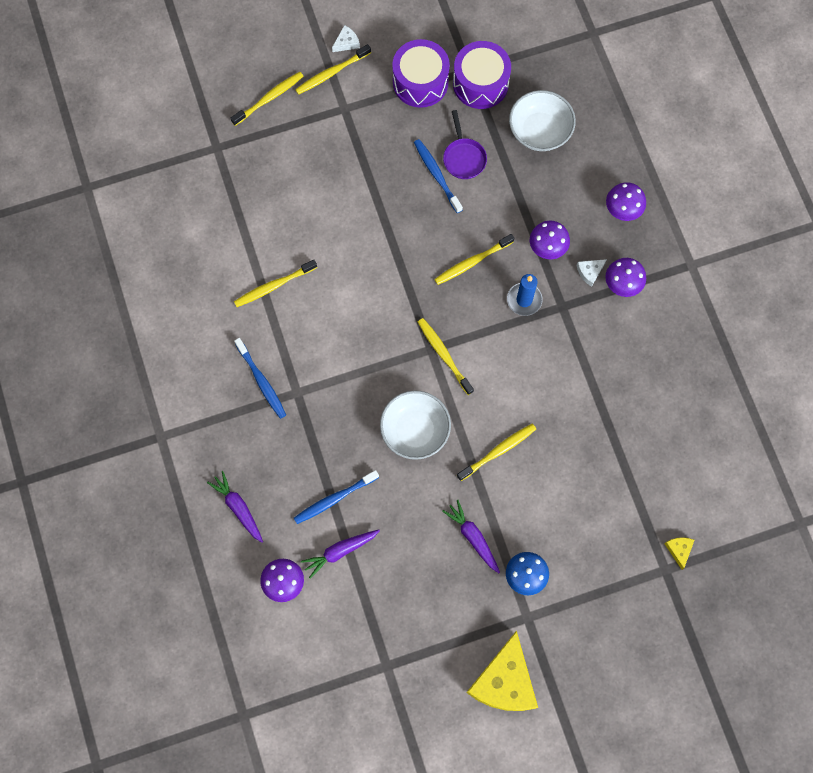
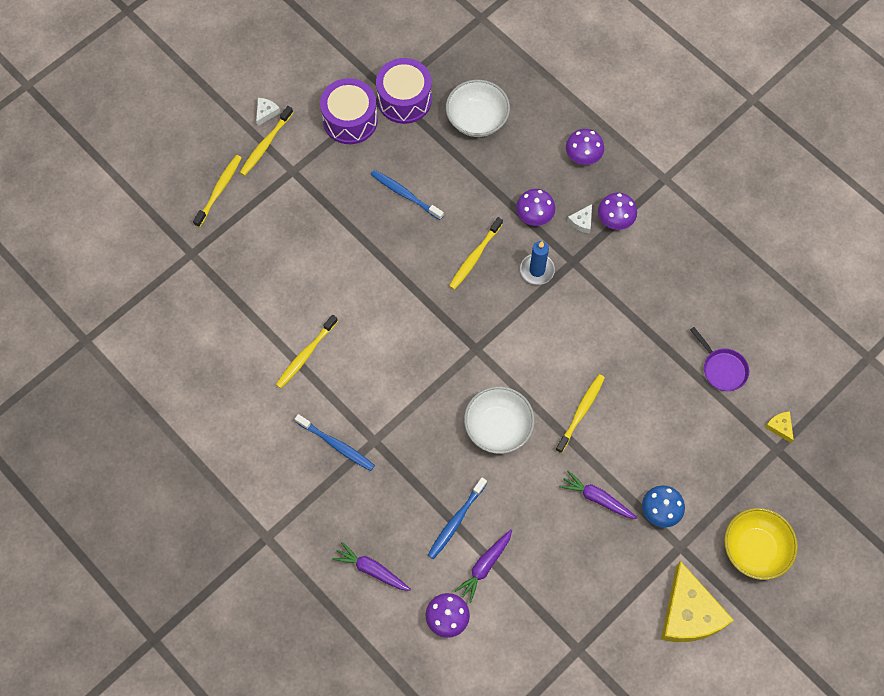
camera: 25 degrees left, 5 degrees down
(444, 355) = (490, 349): yellow toothbrush -> none
(464, 158) = (422, 170): purple pan -> purple pan (722, 369)
(596, 651) = (755, 549): none -> yellow bowl

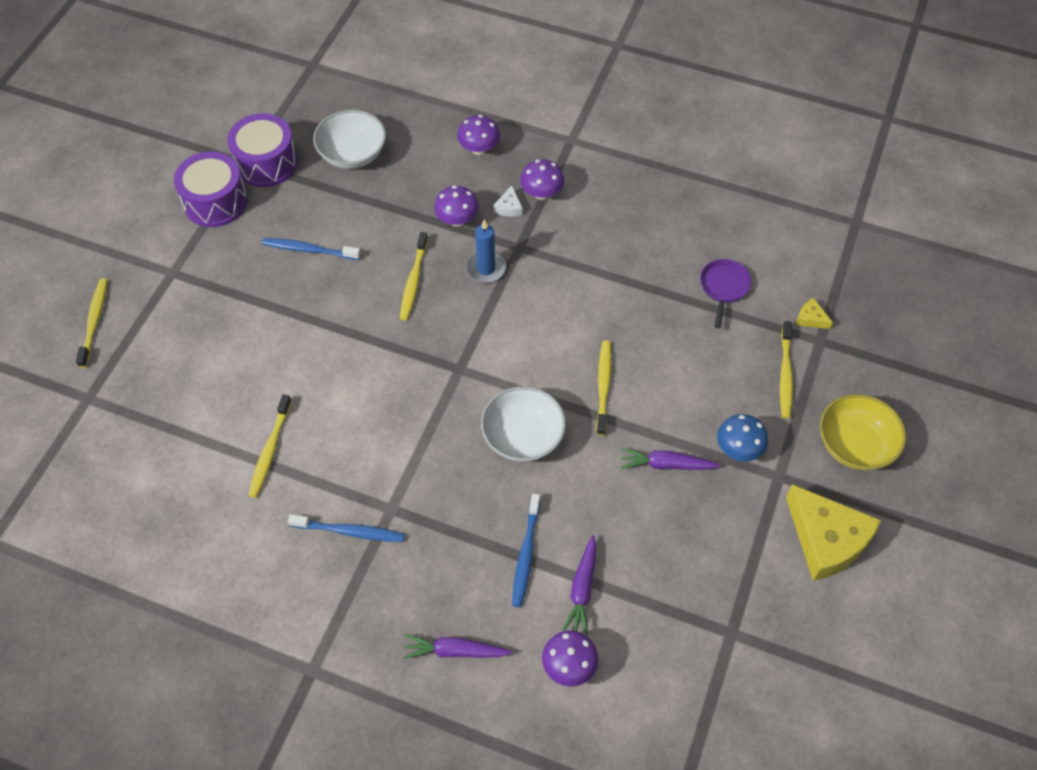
camera: 25 degrees left, 10 degrees down
(265, 145) = (130, 258): yellow toothbrush -> yellow toothbrush (785, 374)
(266, 112) = (117, 227): white cheese -> none
(722, 369) = (723, 287): purple pan -> purple pan turned 105 degrees counterclockwise

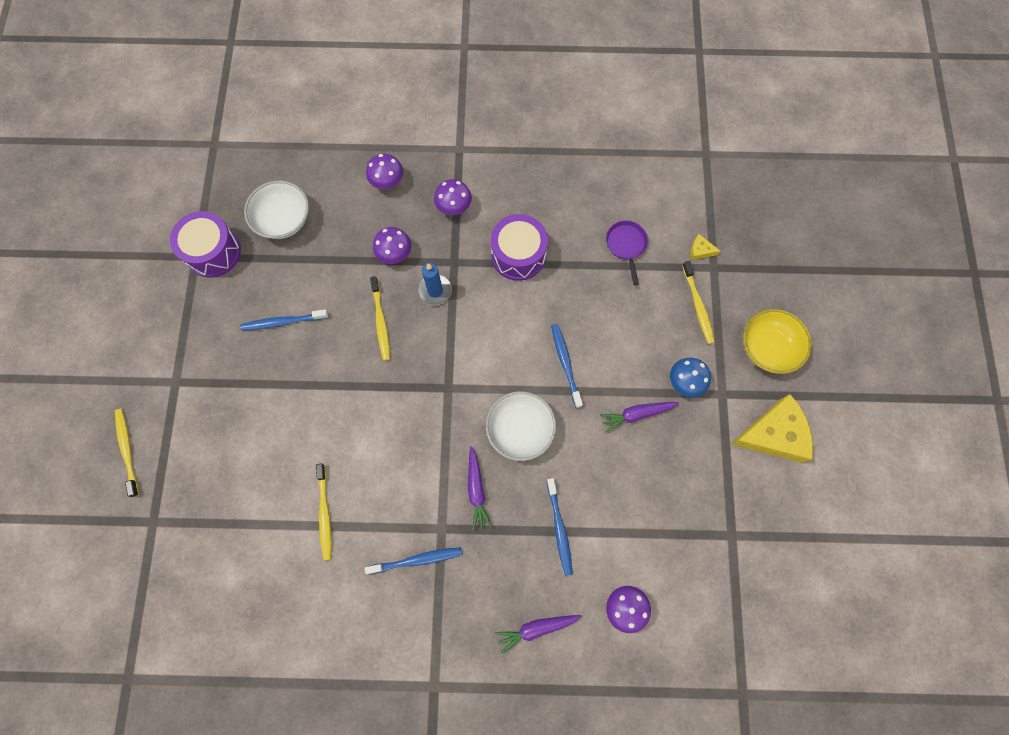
camera: 20 degrees left, 15 degrees up
(215, 202) = (184, 303): purple drum -> purple drum (518, 255)
(509, 207) = (432, 228): white cheese -> none
(582, 589) = (612, 541): purple carrot -> purple carrot (476, 490)
(603, 386) = (565, 364): yellow toothbrush -> blue toothbrush
(826, 539) = (773, 434): yellow cheese -> yellow cheese turned 45 degrees counterclockwise

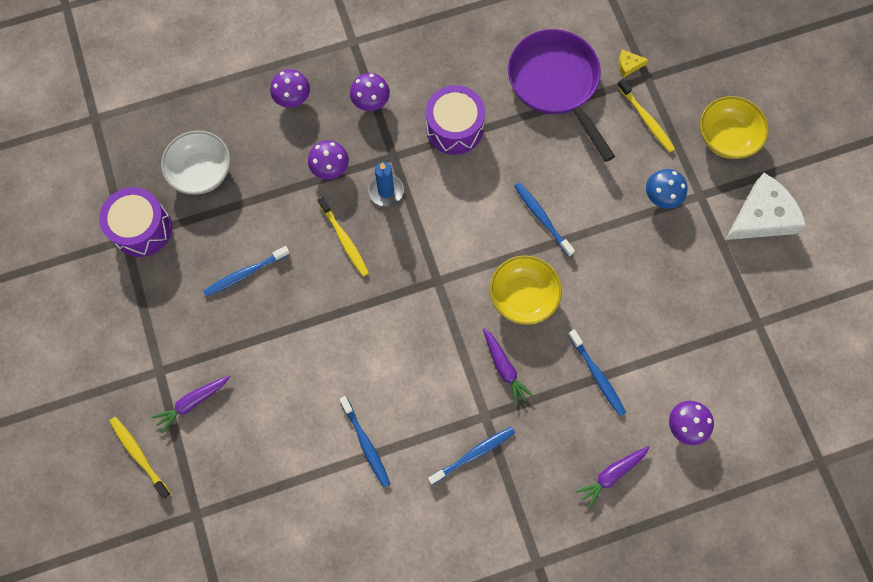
camera: 20 degrees left, 0 degrees up
(324, 514) = (366, 444): yellow toothbrush -> blue toothbrush
(520, 430) = (523, 296): white bowl -> yellow bowl
(626, 245) = (556, 84): purple pan -> purple pan, size x2.11
(636, 414) = (628, 243): purple carrot -> purple carrot (192, 403)
(773, 434) = (761, 216): yellow cheese -> white cheese

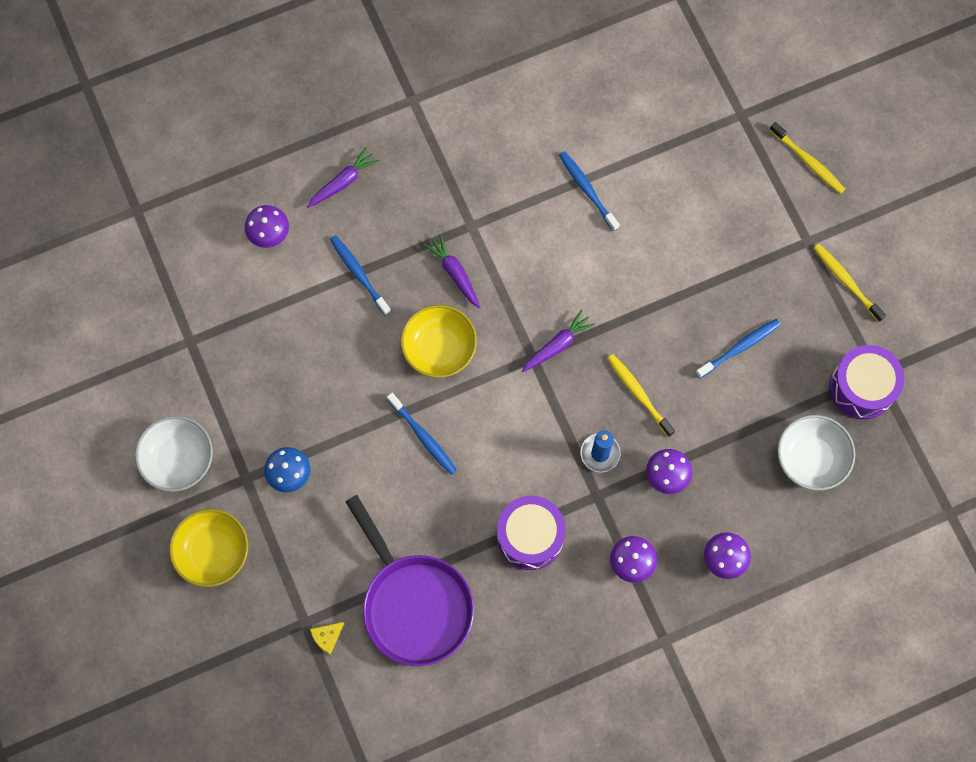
camera: 175 degrees right, 0 degrees up
(192, 403) = (766, 214): purple carrot -> purple carrot (557, 345)
(473, 454) = (480, 189): blue toothbrush -> none
(628, 65) = (327, 637): yellow cheese -> yellow cheese turned 150 degrees clockwise
(646, 119) = (306, 567): yellow toothbrush -> yellow toothbrush (846, 281)
(761, 216) = (178, 459): white cheese -> white bowl

